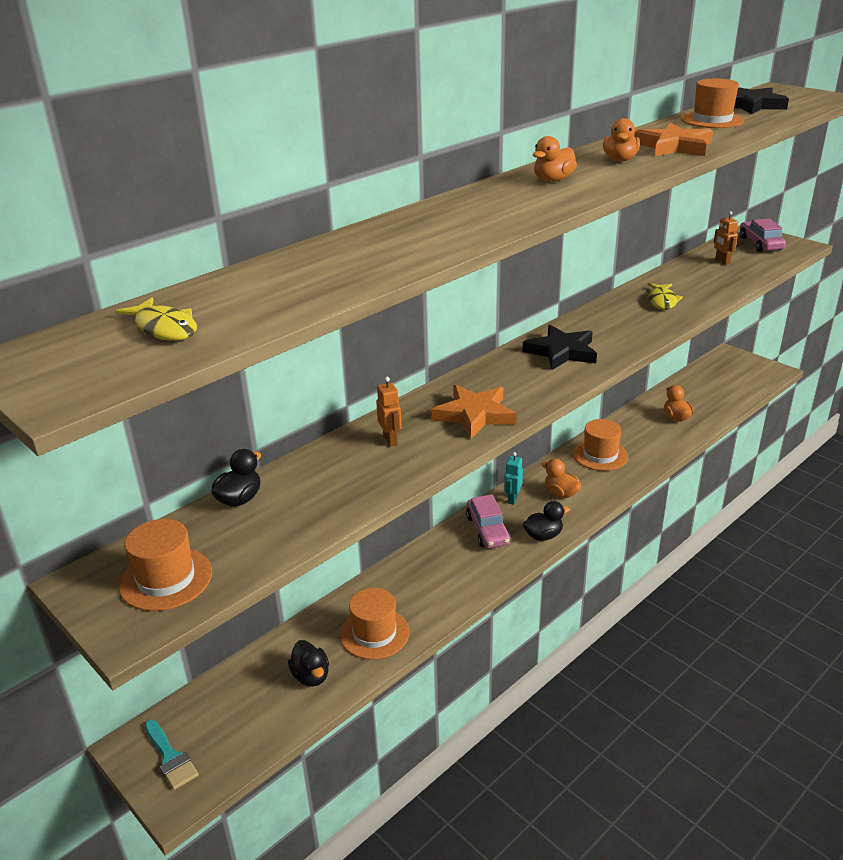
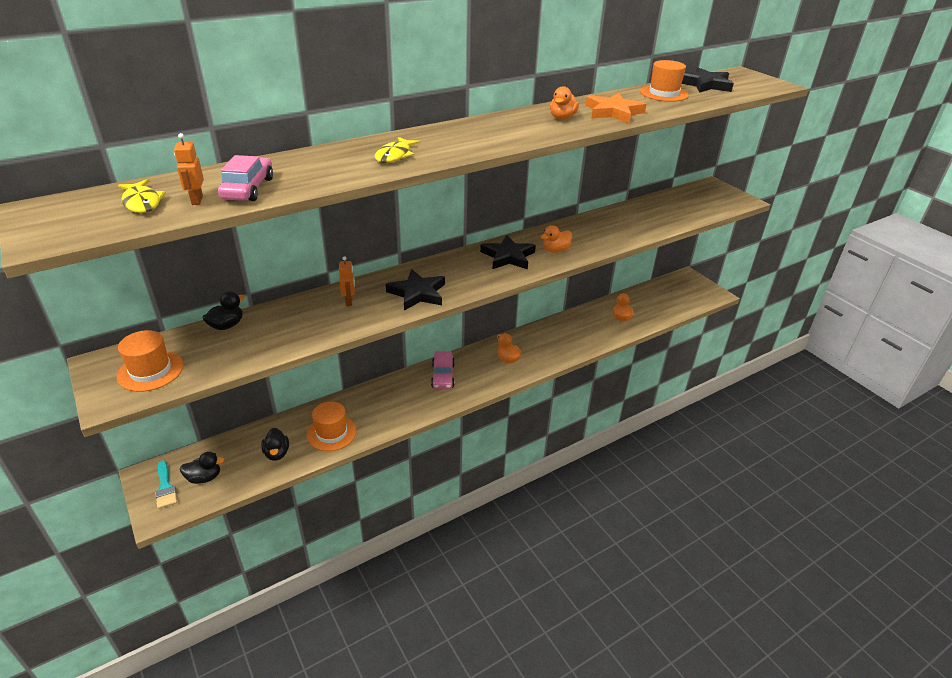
camera: 10 degrees right, 5 degrees up
(474, 415) = (417, 293): orange star -> black star
(512, 499) = (471, 357): turquoise robot -> none
(543, 536) = (480, 387): black duck -> black duck (204, 477)
(553, 180) = (498, 128): orange duck -> orange duck (555, 250)
(600, 455) = (550, 336): orange hat -> none
(662, 301) = (607, 229): yellow fish -> yellow fish (395, 155)
(722, 261) = (673, 204): orange robot -> orange robot (197, 200)
(760, 244) = (713, 194): pink car -> pink car (248, 189)

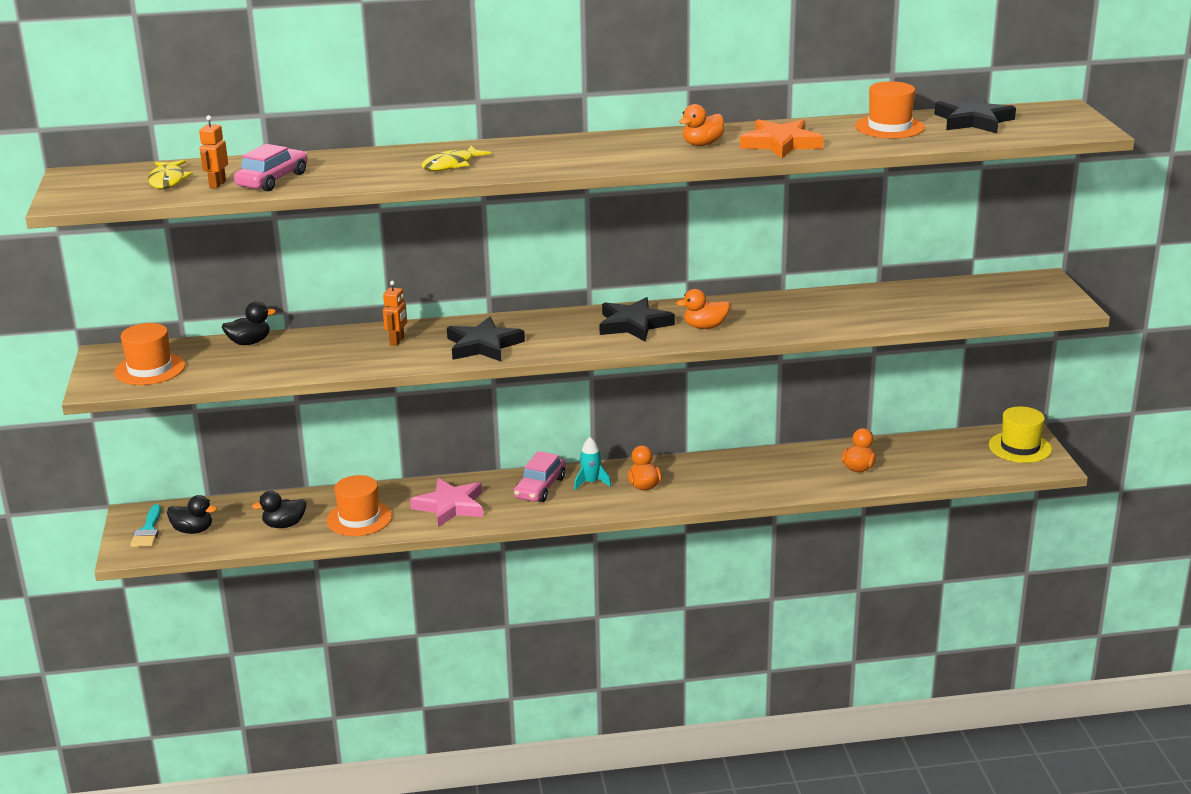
camera: 25 degrees right, 10 degrees down
(277, 453) = (284, 525): black duck -> black duck turned 60 degrees clockwise
(391, 406) = (450, 506): none -> pink star
(473, 364) = (591, 482): none -> turquoise rocket
(692, 286) = (1020, 447): none -> yellow hat

